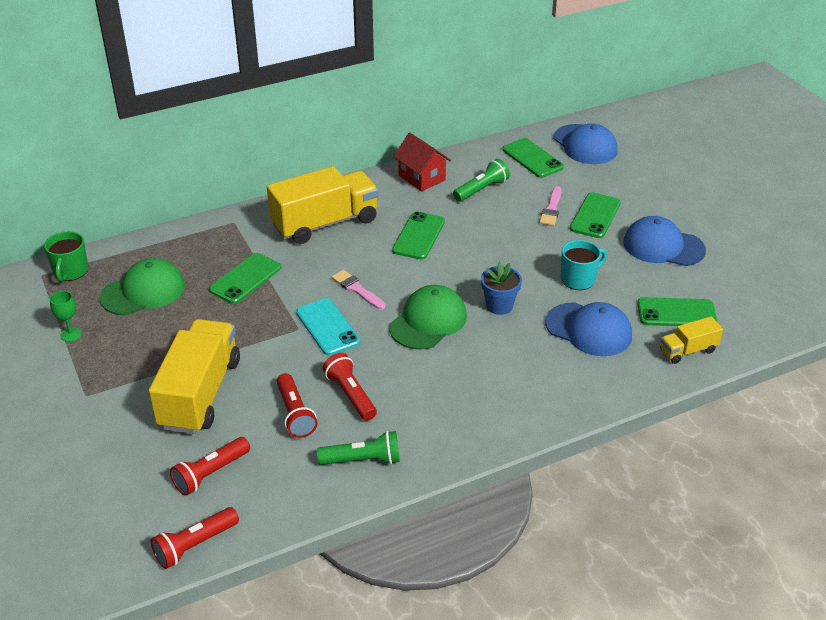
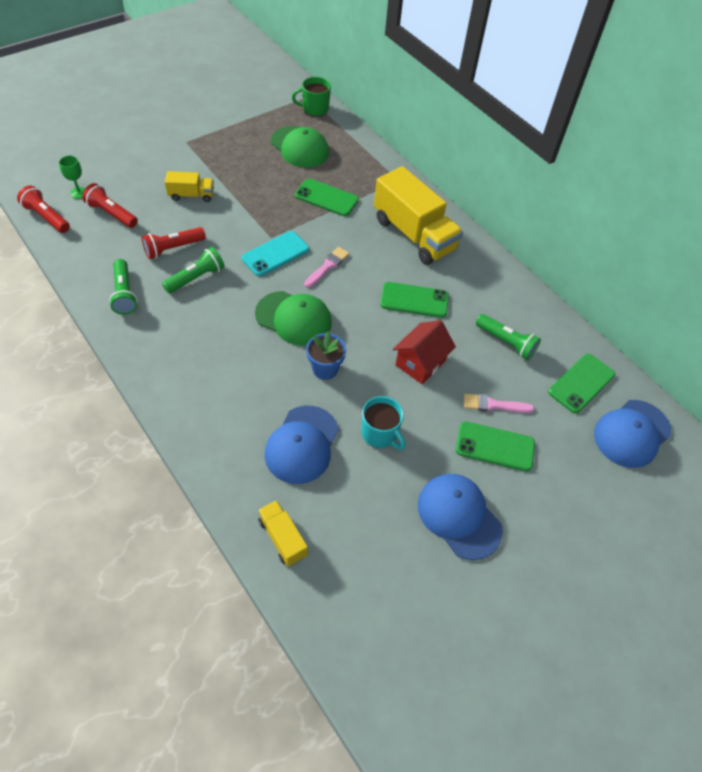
camera: 75 degrees right, 15 degrees up
(71, 334) = (247, 123): green goblet -> green goblet (79, 193)
(200, 394) = (191, 195): yellow truck -> yellow truck, size x0.49
(351, 395) = (196, 278): red flashlight -> green flashlight
(421, 178) = (508, 293): red house -> red house (420, 363)
(663, 246) = (459, 516): blue cap -> blue cap turned 45 degrees counterclockwise
(676, 313) = (343, 528): green phone -> none

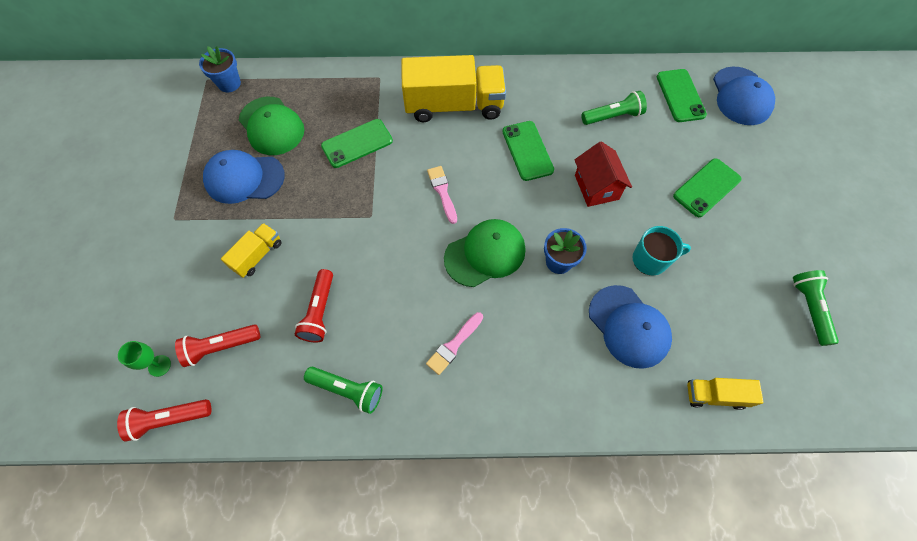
camera: 50 degrees left, 10 degrees up
(196, 278) = (375, 311): green flashlight -> green flashlight (809, 309)
(275, 254) = (395, 225): turquoise phone -> none
(299, 147) = (271, 126): green cap -> green cap turned 60 degrees clockwise
(315, 109) = (229, 83): green mug -> blue flower pot
(414, 300) = (527, 151): green phone -> green phone turned 60 degrees counterclockwise
(459, 516) = (757, 252): blue cap -> blue cap (244, 178)
(493, 405) = (668, 164): pink brush -> pink brush (454, 345)

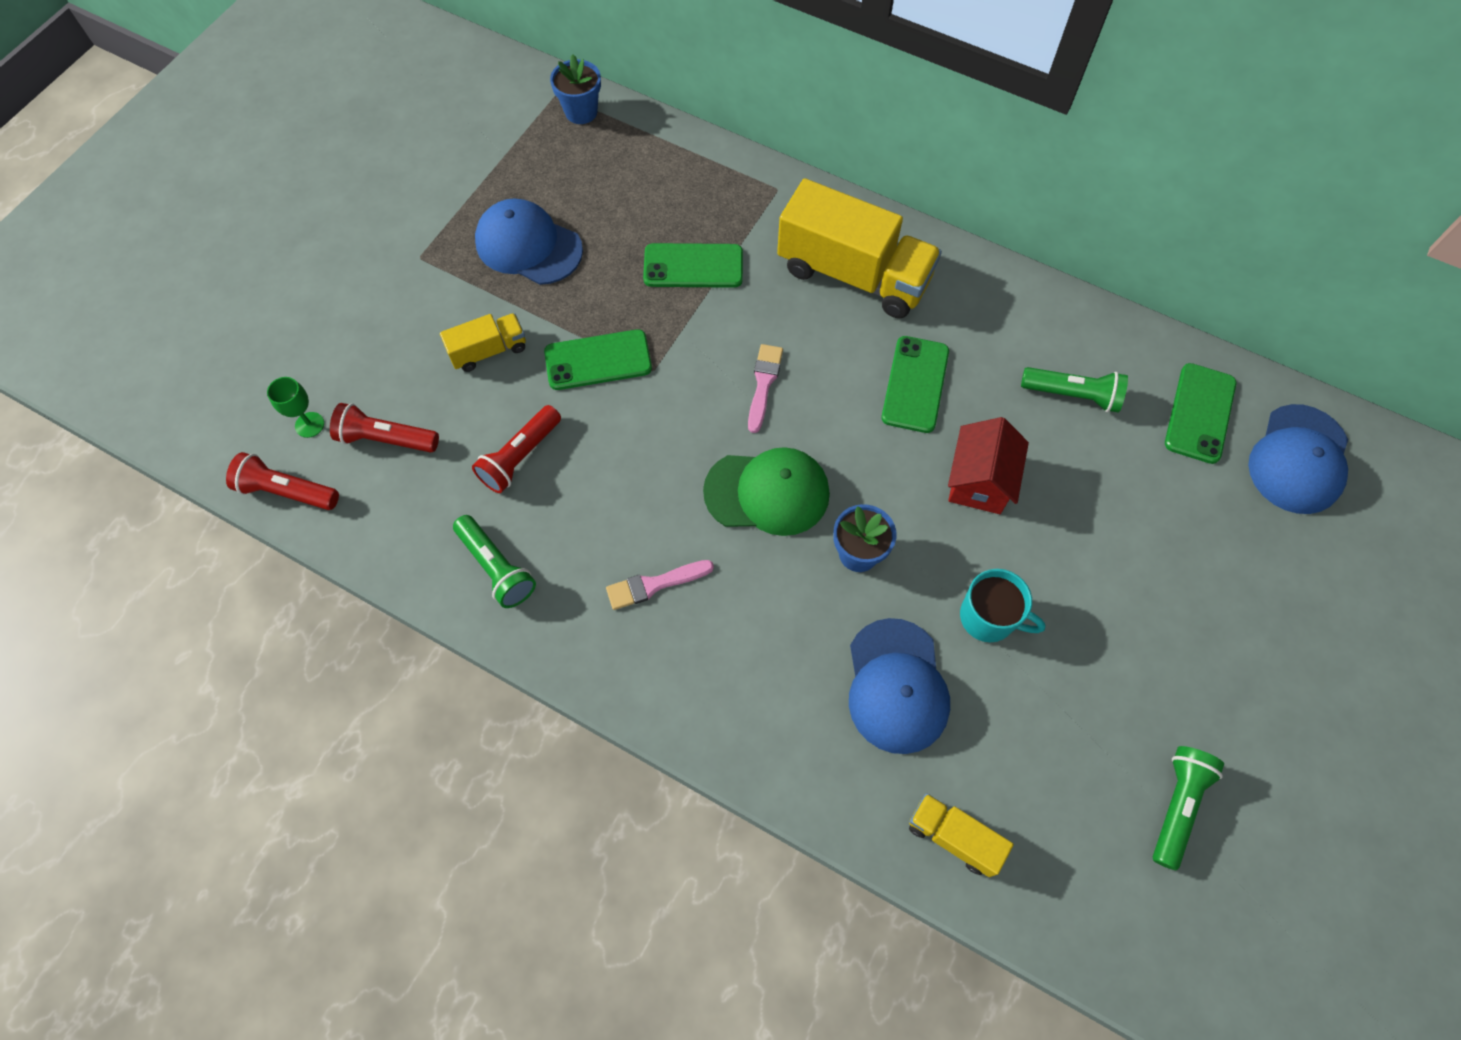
camera: 30 degrees right, 0 degrees up
(271, 126) = (600, 193): green cap -> none
(706, 187) = (1143, 563): green phone -> green phone (598, 360)

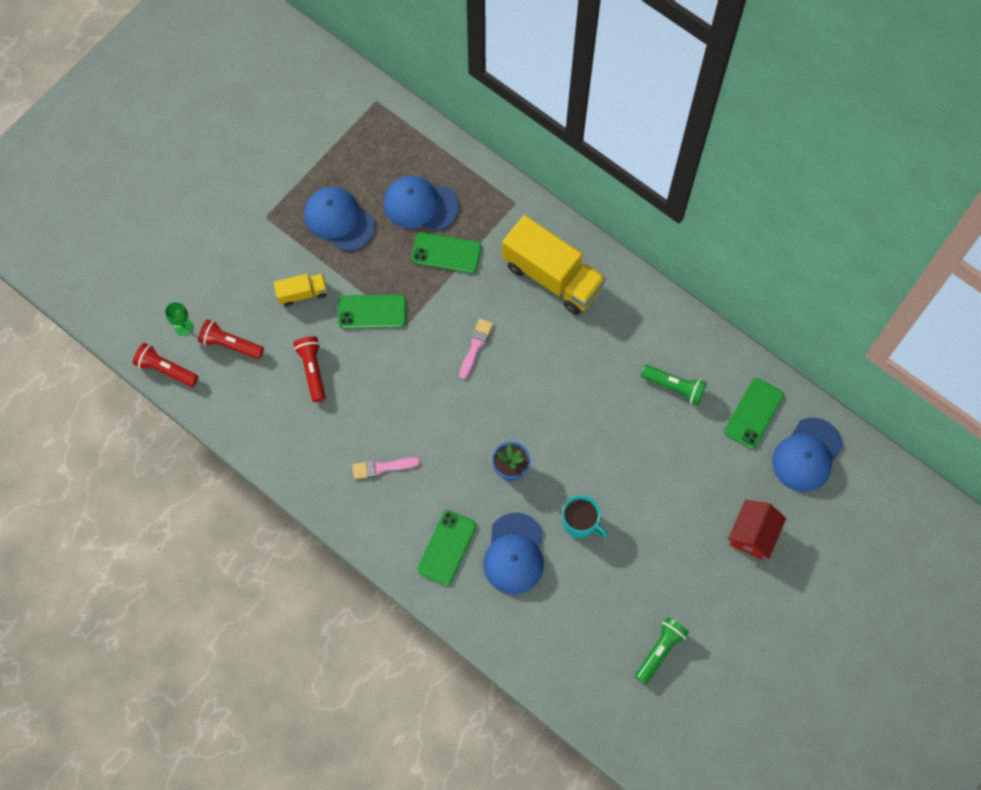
camera: 10 degrees right, 5 degrees up
(496, 567) = (288, 440): green flashlight -> none
(520, 457) = (312, 370): red flashlight -> red flashlight turned 120 degrees clockwise
(581, 112) = (390, 118): blue flower pot -> none
(643, 210) = (420, 205): none -> blue cap
(767, 492) = (462, 420): green cap -> none
(915, 384) = (574, 362): green phone -> green phone (447, 548)
(953, 837) = (526, 645): yellow truck -> none
(979, 481) = (598, 435): red house -> red house (752, 534)

